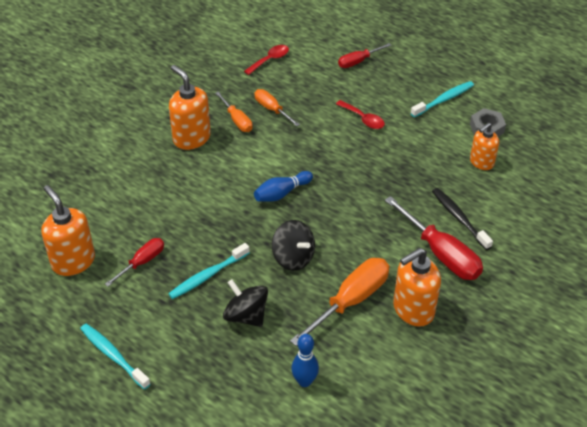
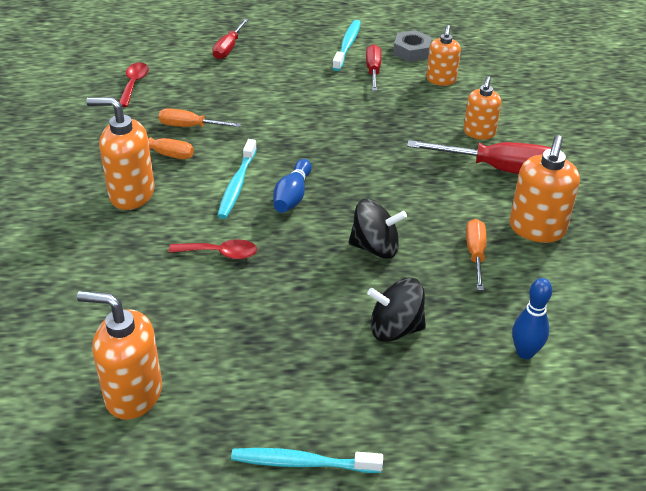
camera: 40 degrees left, 5 degrees down
(142, 262) = (220, 345): red screwdriver -> red screwdriver (373, 70)
(207, 276) = (309, 315): turquoise toothbrush -> turquoise toothbrush (237, 185)
(350, 301) = (475, 254): orange screwdriver -> orange screwdriver, size x0.57
(363, 119) = (293, 93): red spoon -> red spoon (220, 253)
(459, 218) = (479, 133): black toothbrush -> orange soap dispenser

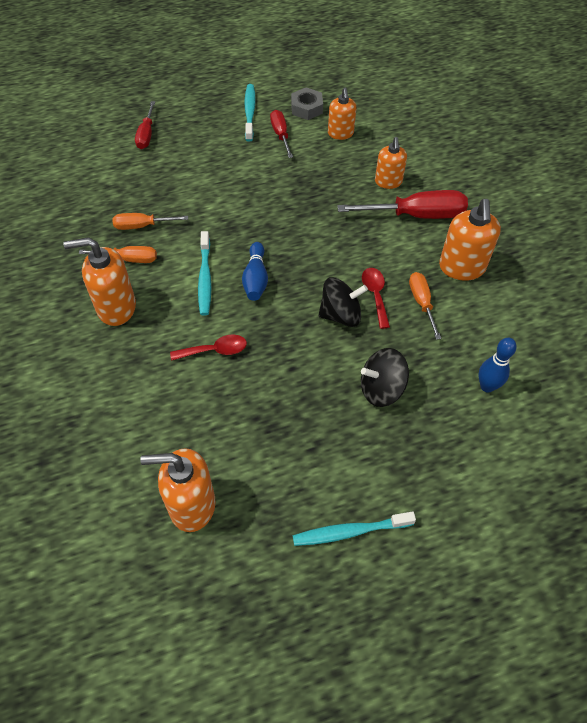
camera: 15 degrees left, 15 degrees up
(134, 84) = (75, 190): red spoon -> red spoon (375, 295)

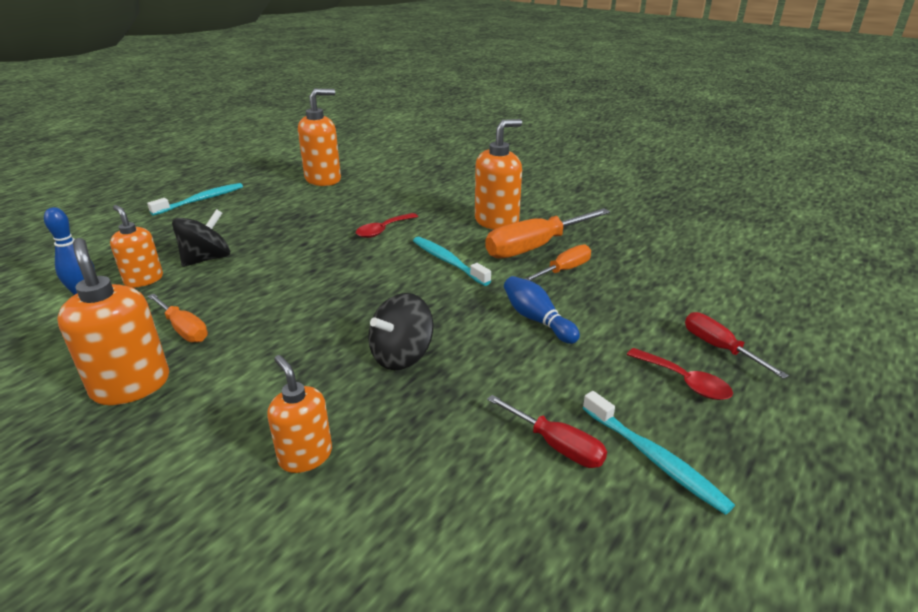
camera: 145 degrees right, 25 degrees down
(128, 259) = (535, 247): orange screwdriver -> orange screwdriver, size x1.75
(255, 279) = (397, 279): blue bowling pin -> blue bowling pin (537, 320)
(306, 108) = (577, 529): grey nut -> none
(340, 133) = (460, 507): orange soap dispenser -> orange soap dispenser (144, 280)
(340, 314) = (280, 287): black spinning top -> black spinning top (401, 356)
(375, 295) = (248, 315): red spoon -> red spoon (684, 381)
(416, 215) = (229, 424): red screwdriver -> none

